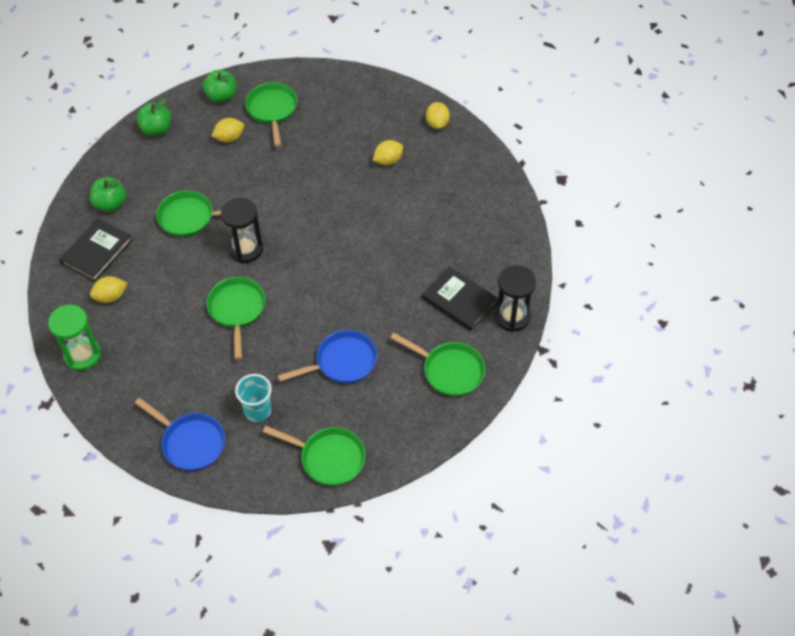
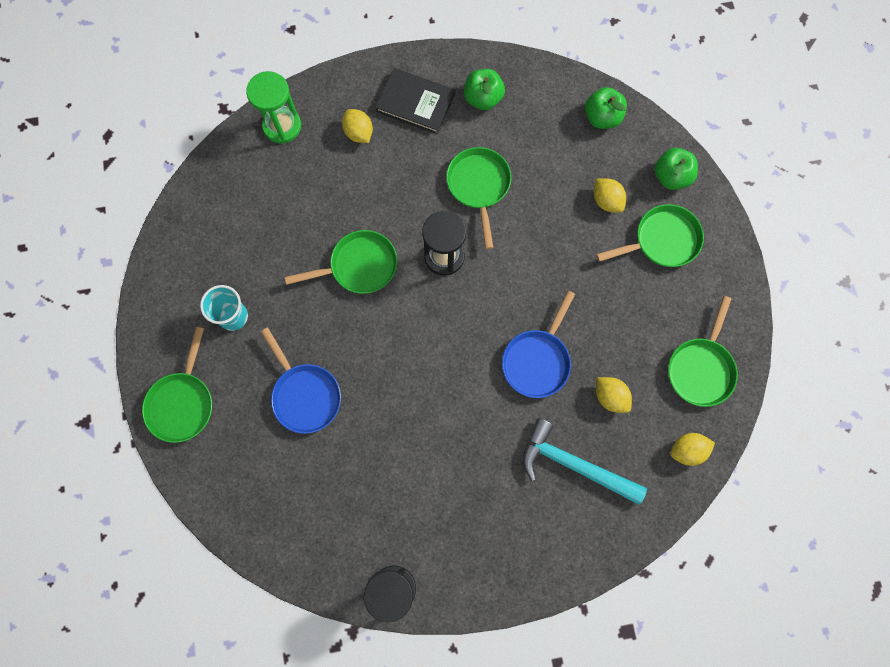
camera: 80 degrees right, 20 degrees up
(190, 442) = (189, 257): blue pan -> blue pan (537, 360)
(435, 190) = (574, 464): none -> turquoise hammer
(449, 371) = (307, 520): green pan -> green pan (700, 368)
(459, 300) = (408, 519): black book -> none

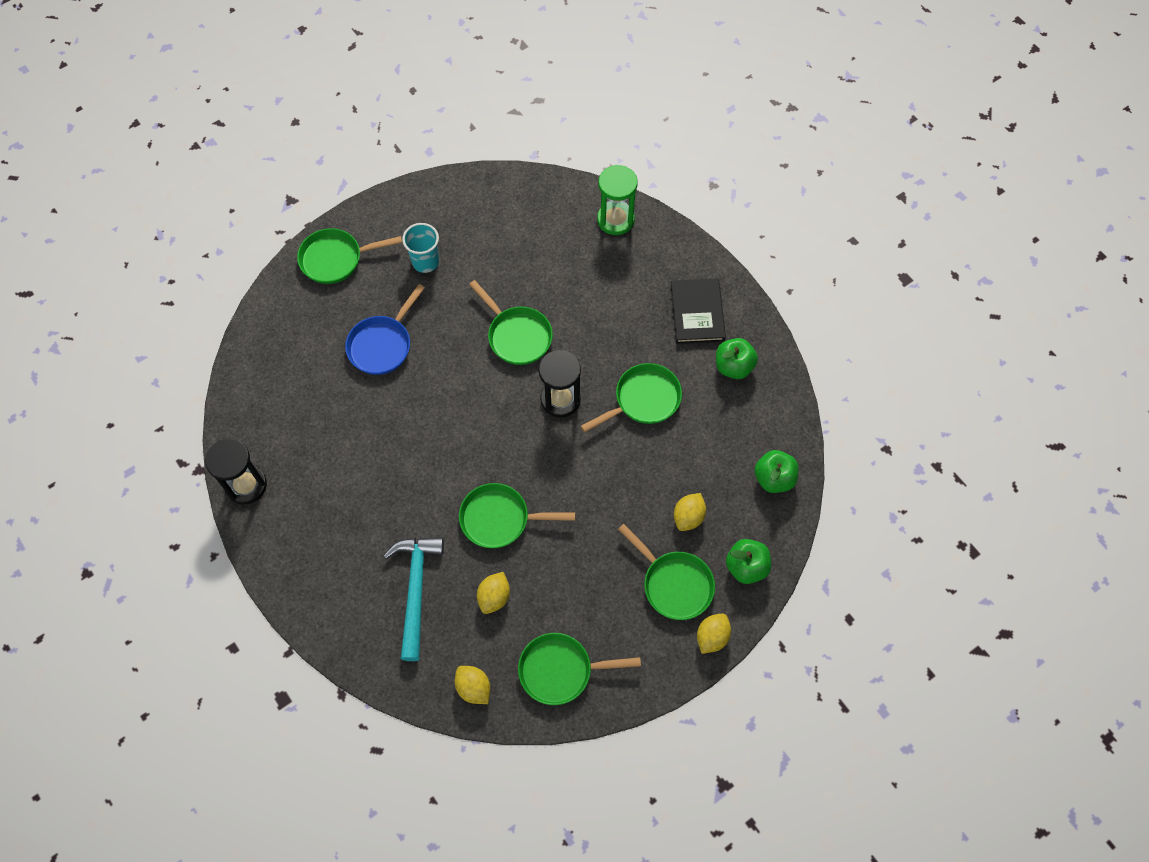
camera: 65 degrees right, 10 degrees down
(358, 133) = (642, 280): yellow lemon -> yellow lemon (712, 637)
(537, 360) = (499, 519): blue pan -> green pan

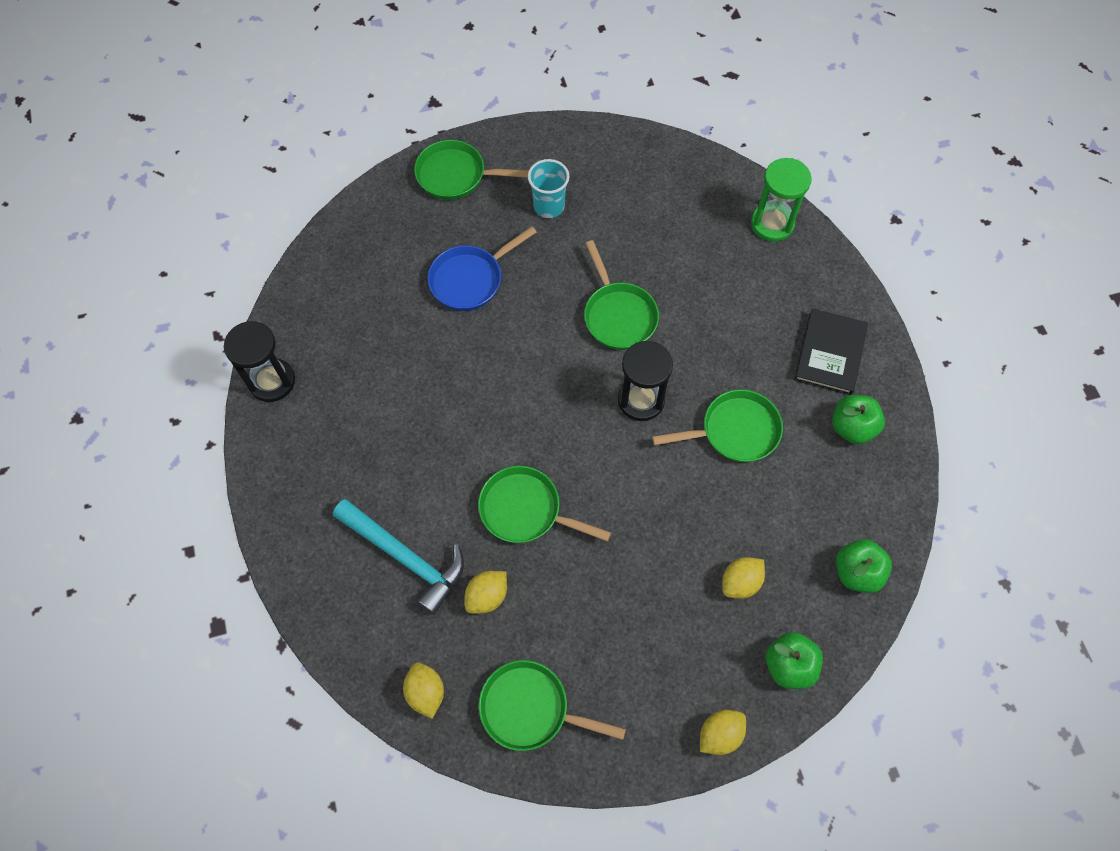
camera: 20 degrees right, 0 degrees up
(416, 590) = (405, 557): turquoise hammer -> turquoise hammer turned 105 degrees clockwise
(674, 584) = (696, 655): green pan -> none

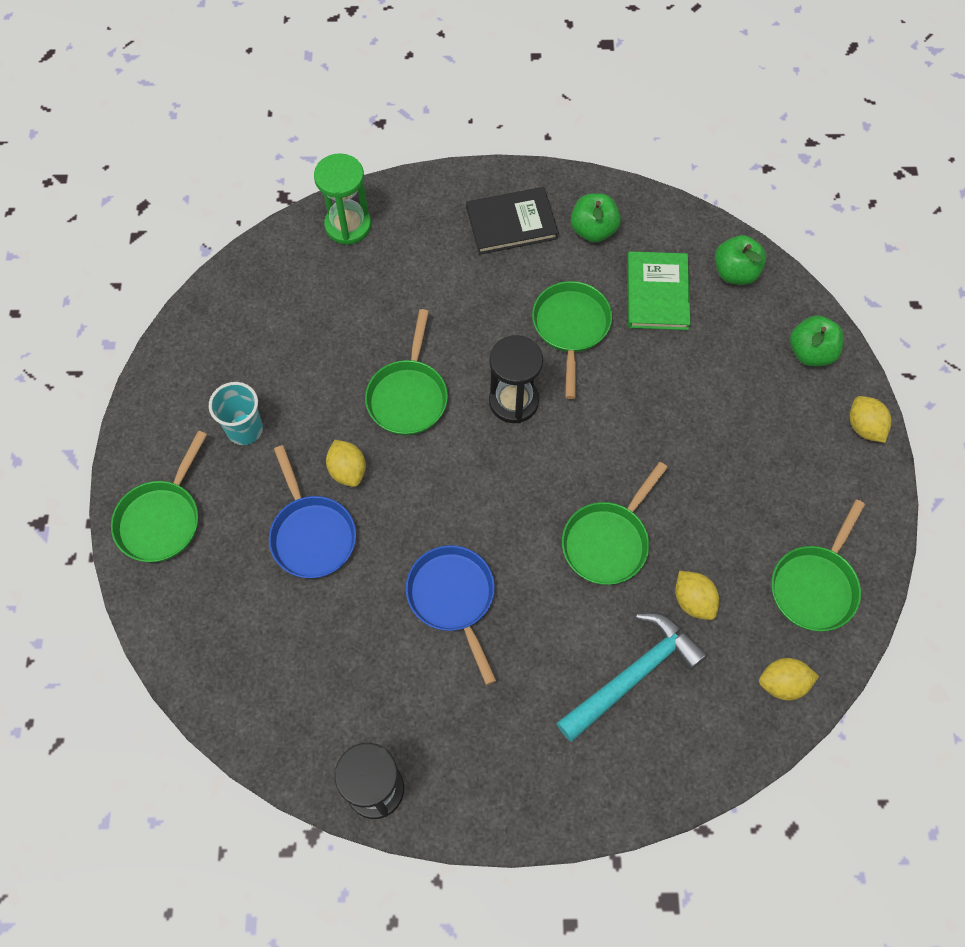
camera: 75 degrees left, 0 degrees up
(441, 397) = (453, 598): none -> blue pan
(618, 315) = (408, 396): green pan -> green pan turned 105 degrees clockwise
(740, 582) = (725, 368): yellow lemon -> yellow lemon (348, 470)
(802, 500) = (657, 293): none -> green book
(830, 354) = (511, 223): black book -> black book turned 45 degrees counterclockwise

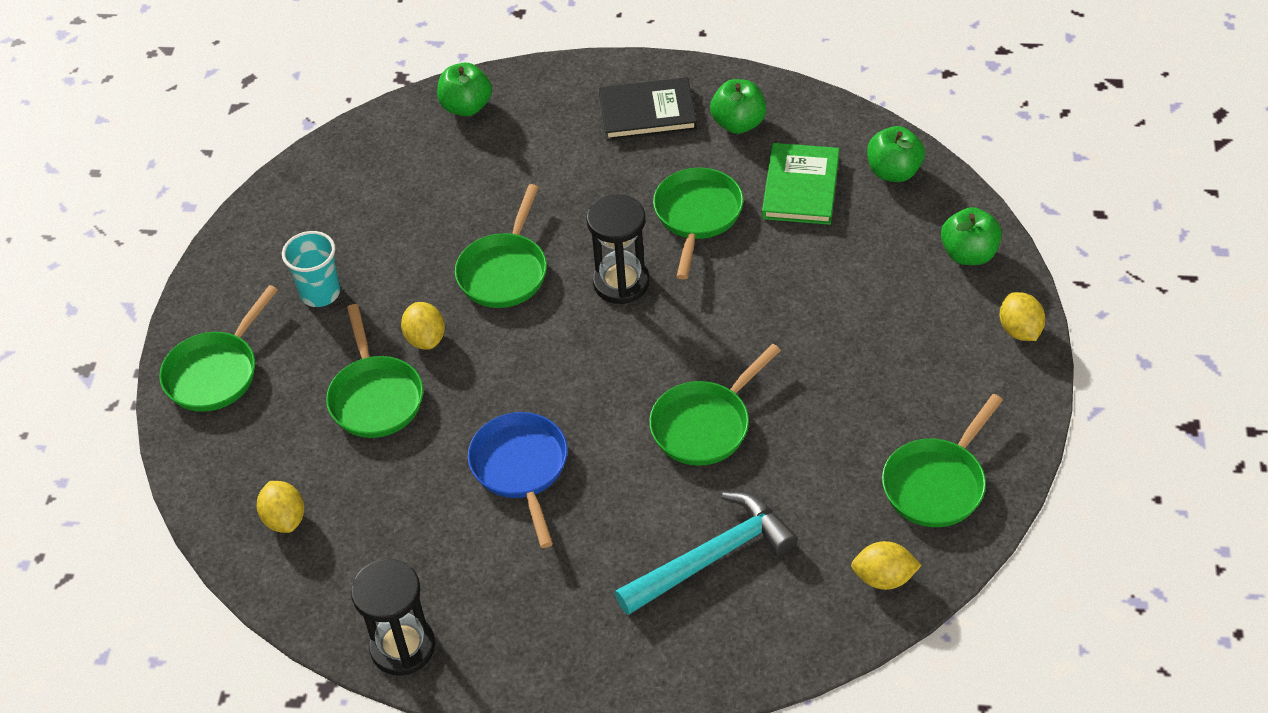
camera: 10 degrees right, 15 degrees down
(311, 534) = (375, 397): blue pan -> green pan
(348, 225) = (466, 107): green hourglass -> green apple
(693, 601) = (793, 489): yellow lemon -> yellow lemon (285, 519)

